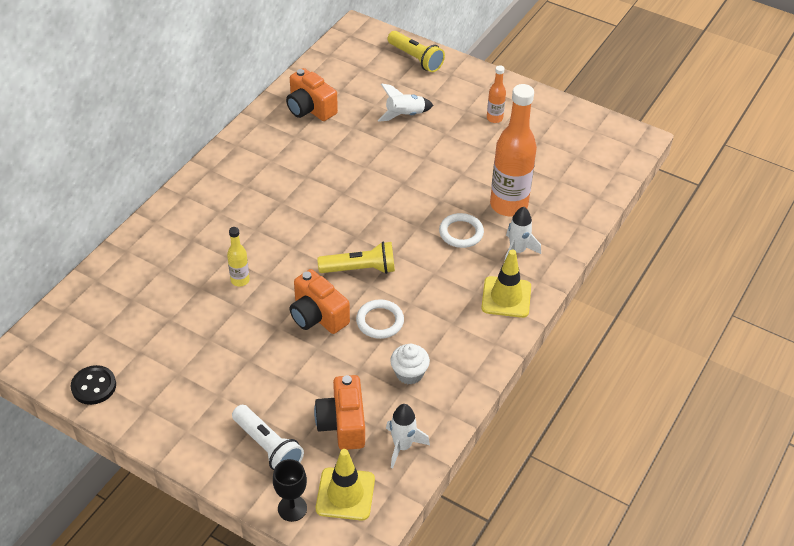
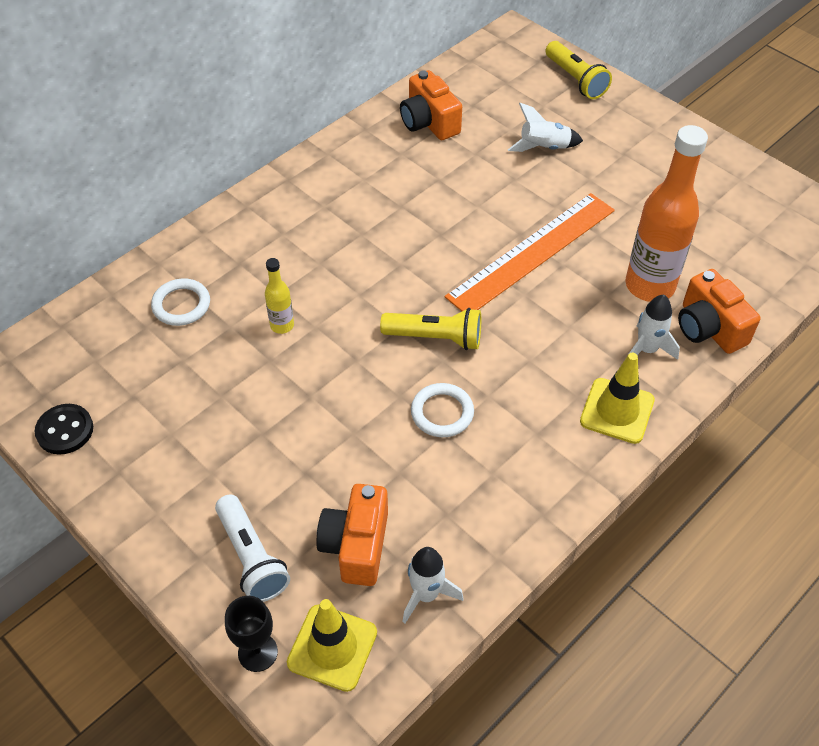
camera: 15 degrees right, 5 degrees up
(317, 316) = (365, 390): orange camera -> orange camera (709, 328)
(409, 373) = (461, 492): white cupcake -> none
(416, 195) = (532, 253): none -> orange ruler
(461, 233) = (578, 312): white ring -> white ring (181, 305)
(494, 118) = (658, 169): orange bottle -> none

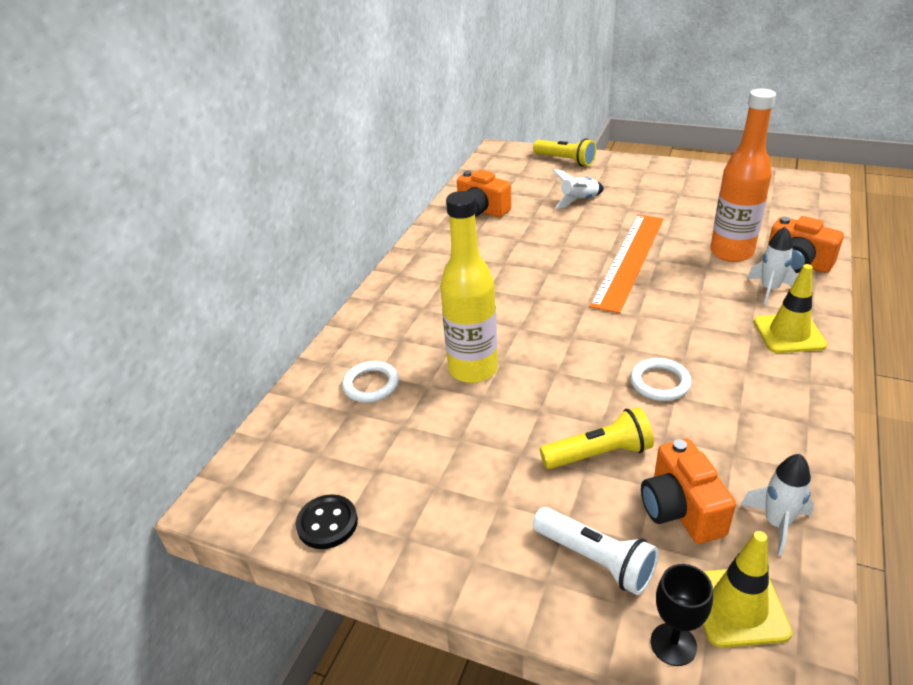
camera: 20 degrees left, 15 degrees down
(282, 325) = (473, 369): yellow bottle -> yellow bottle, size x2.15
(435, 337) = (607, 335): yellow flashlight -> yellow flashlight (599, 454)

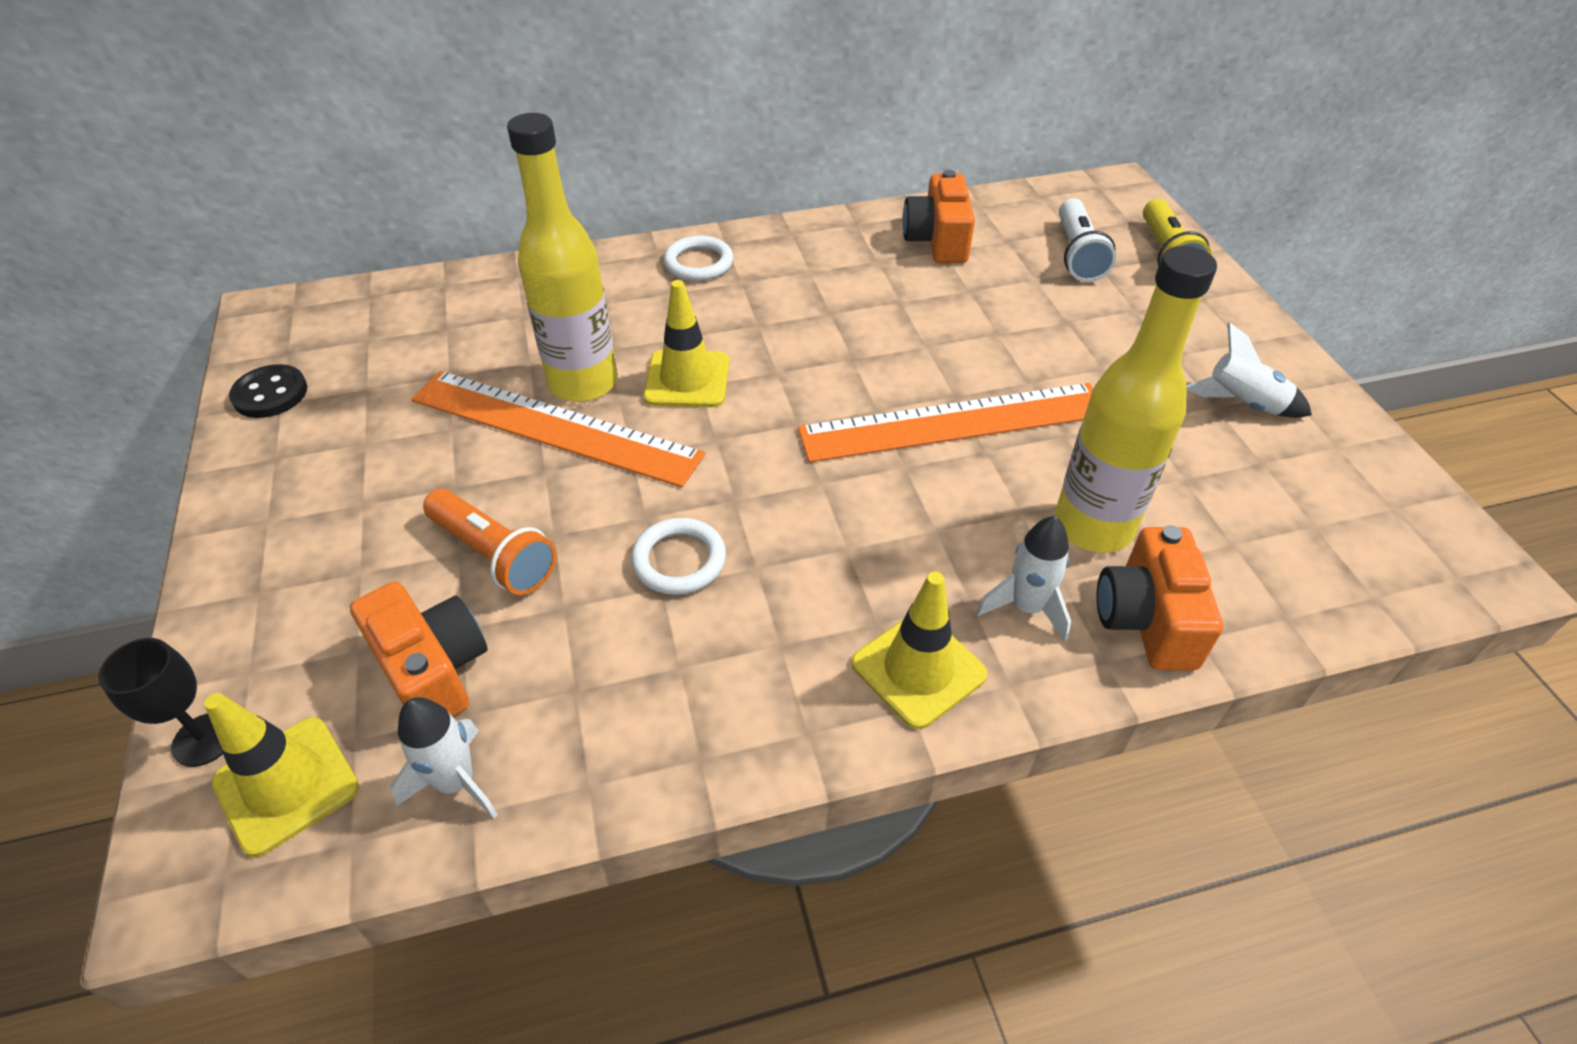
camera: 50 degrees right, 10 degrees up
(371, 385) = (500, 321): white ring -> white ring (698, 263)
(503, 394) = (554, 427): none -> orange ruler
(510, 330) = (687, 379): none -> yellow traffic cone
(579, 201) = (1064, 313): white rocket -> white rocket (1243, 404)
(596, 559) = (309, 621): white flashlight -> white flashlight (1078, 254)
(599, 454) = (494, 554): yellow flashlight -> orange flashlight
(680, 509) = (433, 670): orange camera -> orange camera turned 105 degrees clockwise
(731, 252) = (1093, 526): orange bottle -> yellow bottle

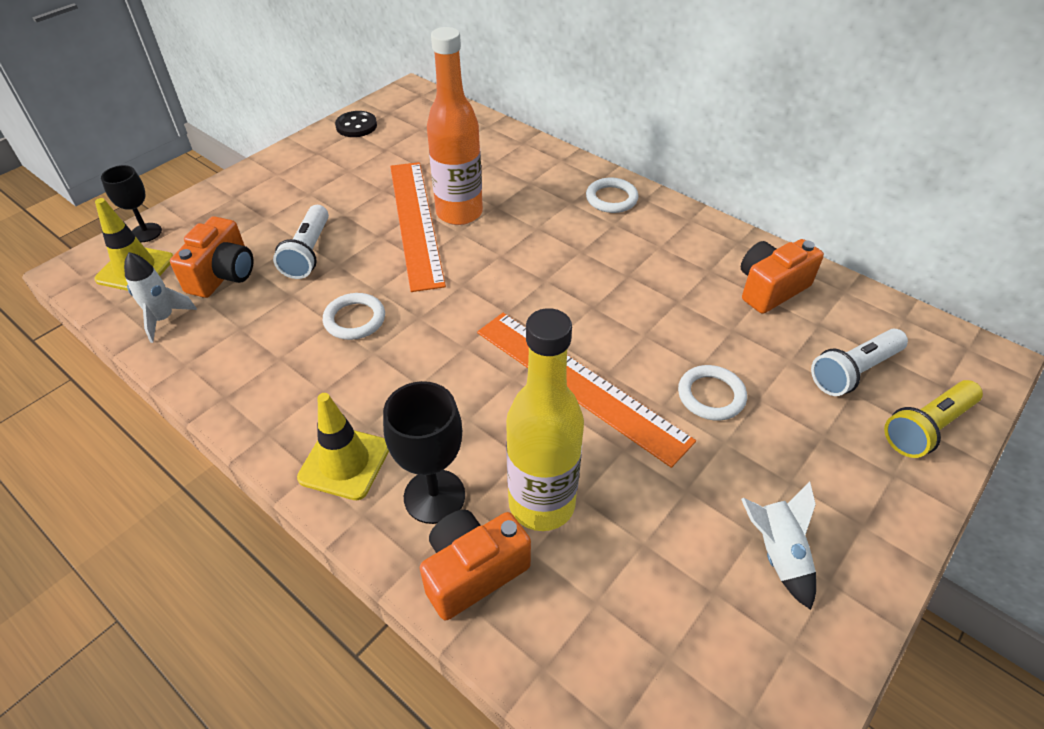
camera: 55 degrees right, 0 degrees up
(494, 554) = (308, 253): orange flashlight -> white flashlight
(583, 383) = (459, 213): yellow bottle -> orange bottle
(687, 379) = (501, 248): yellow traffic cone -> none
(1026, 607) = (434, 496): white rocket -> black goblet
(1040, 346) = (711, 395): none -> white ring

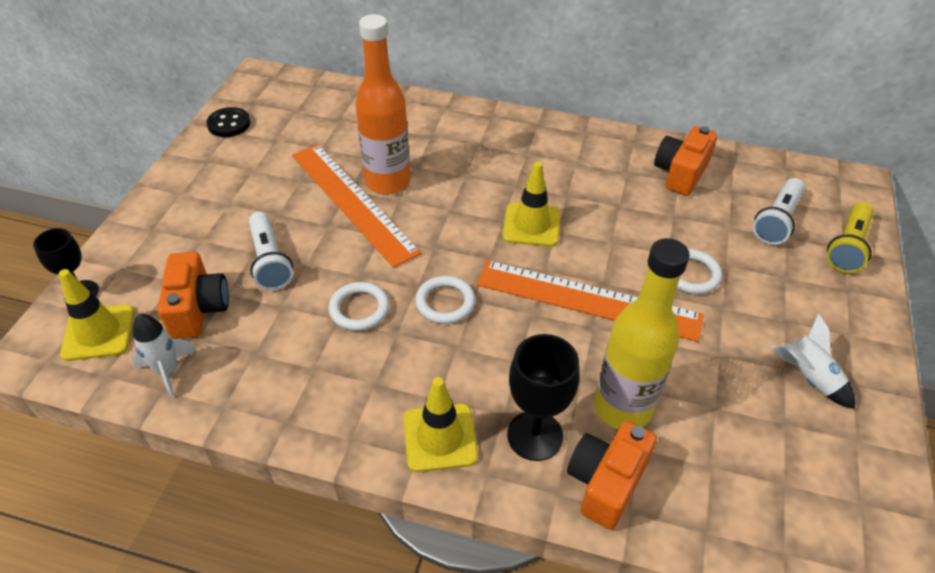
camera: 25 degrees left, 0 degrees up
(571, 293) = (531, 225): none -> yellow traffic cone
(611, 198) = (510, 132): white ring -> white ring (445, 302)

